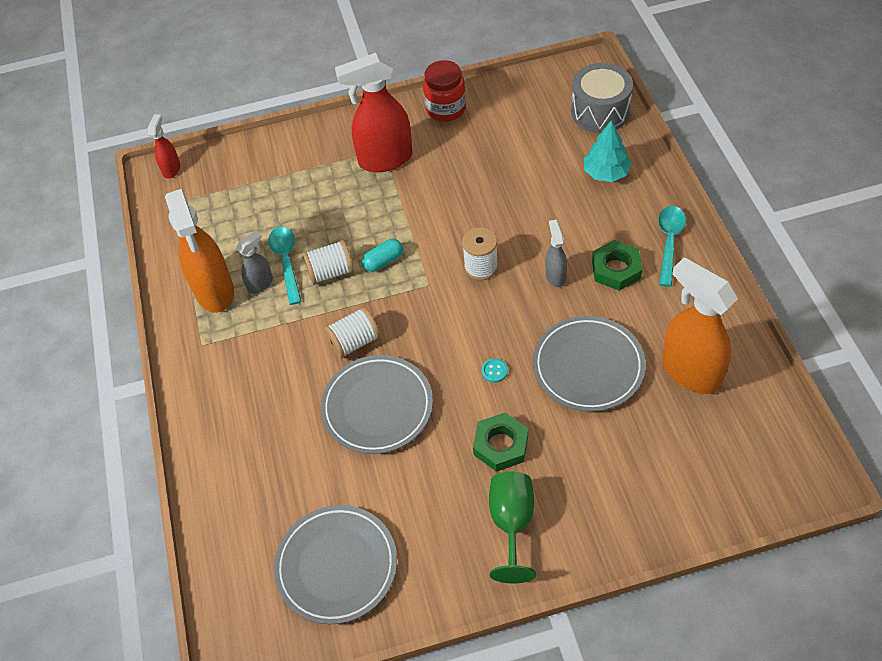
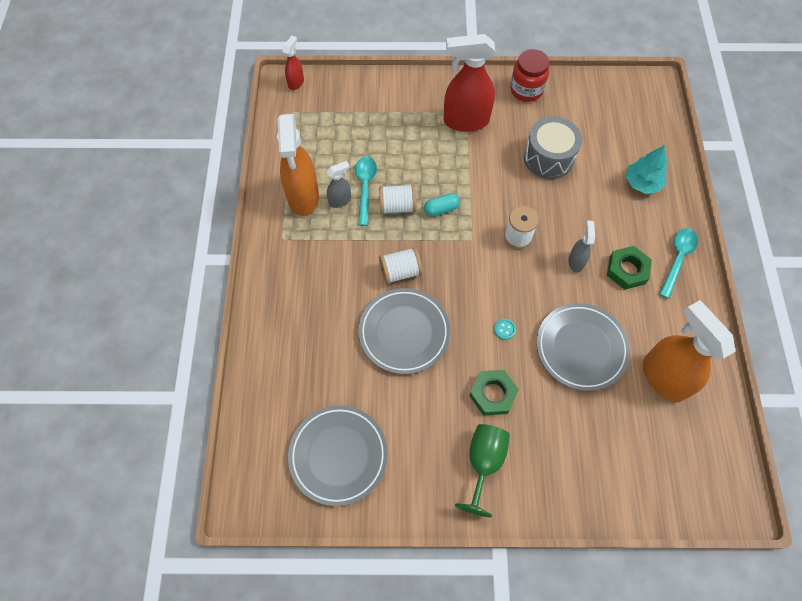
camera: 10 degrees right, 10 degrees up
(600, 111) = (652, 127): grey drum -> grey drum (548, 158)

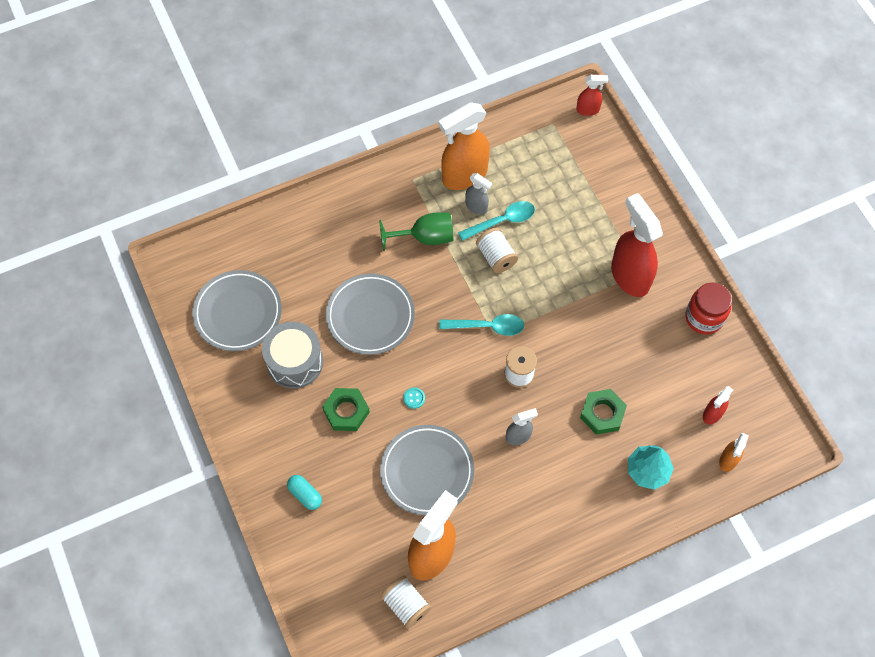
camera: 65 degrees right, 0 degrees up
(400, 272) = (429, 288): white spool -> white spool (406, 605)
(441, 209) = (513, 295): turquoise capsule -> turquoise capsule (305, 494)
(483, 463) = (280, 427): green goblet -> green goblet (425, 237)
(548, 158) = (628, 369): grey drum -> grey drum (295, 362)
(610, 120) = (712, 414): none -> red spray bottle
(627, 270) = (533, 487): green nut -> green nut (602, 413)
(653, 128) = (728, 460): none -> orange spray bottle
(677, 259) = (571, 532): turquoise spoon -> turquoise spoon (487, 326)

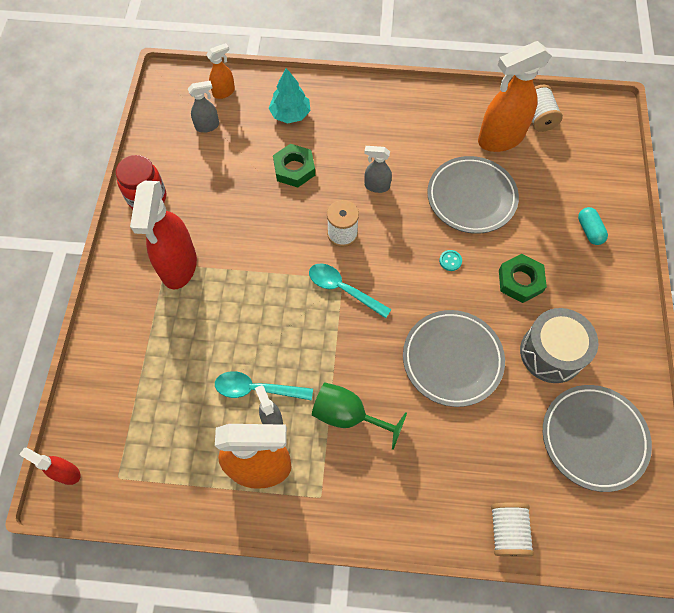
camera: 150 degrees left, 0 degrees up
(496, 257) = (289, 353): white spool -> white spool (507, 531)
(712, 414) = (207, 126): red spray bottle -> grey spray bottle

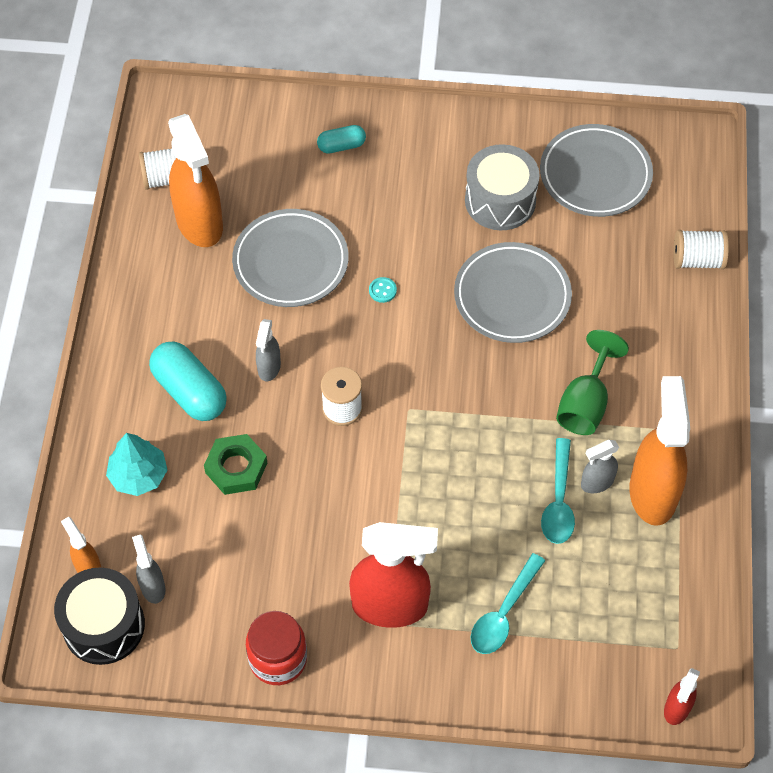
camera: 90 degrees left, 5 degrees down
(183, 102) = (104, 625): none -> black drum
(343, 289) = (423, 408): turquoise spoon -> turquoise spoon (504, 613)
(355, 139) = (189, 391): none -> turquoise capsule
(520, 281) = (409, 221): green nut -> none

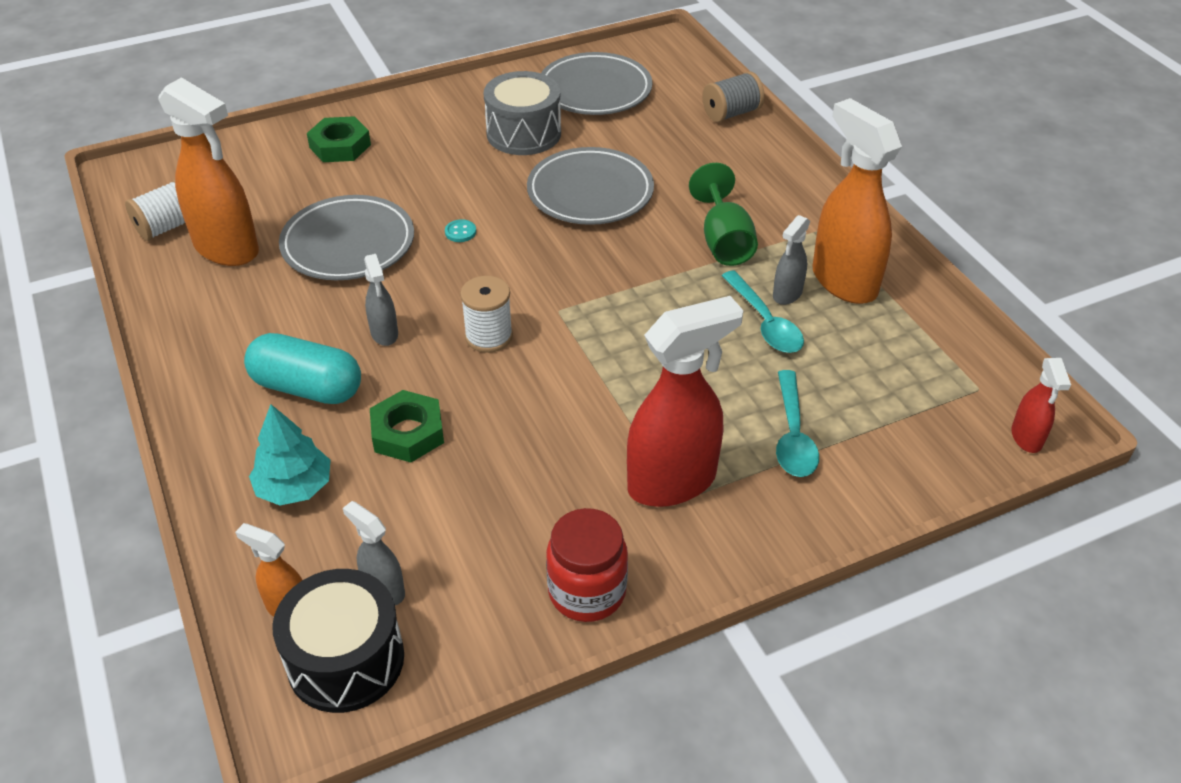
camera: 30 degrees left, 15 degrees down
(341, 146) = (340, 146): turquoise capsule -> green nut
(697, 260) = (731, 113): white spool -> grey spool

